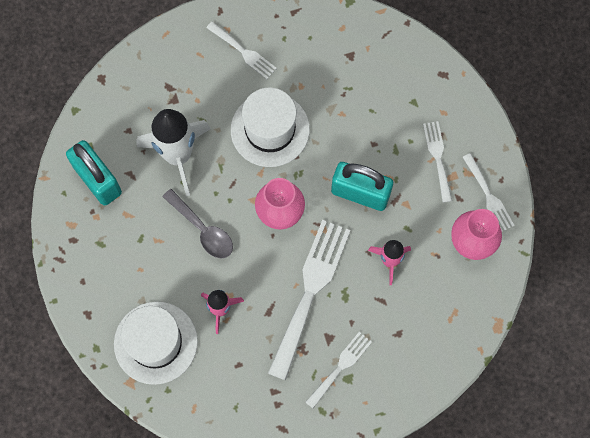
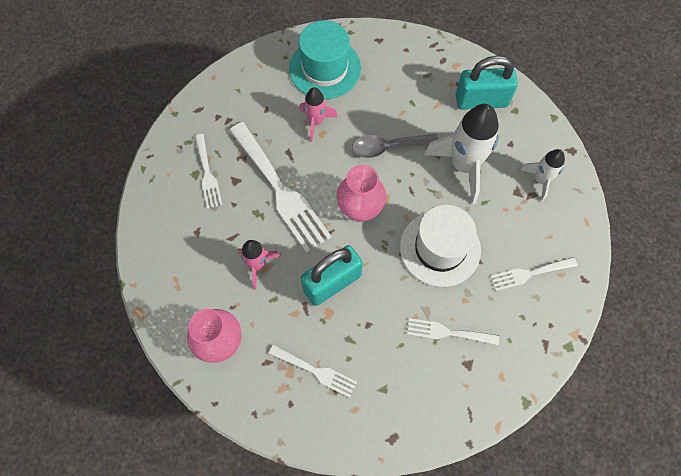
camera: 125 degrees right, 5 degrees down
(149, 88) = (540, 180): none -> white rocket
(155, 342) = (325, 68): white hat -> turquoise hat
(488, 196) = (248, 390): white fork -> white fork (448, 332)

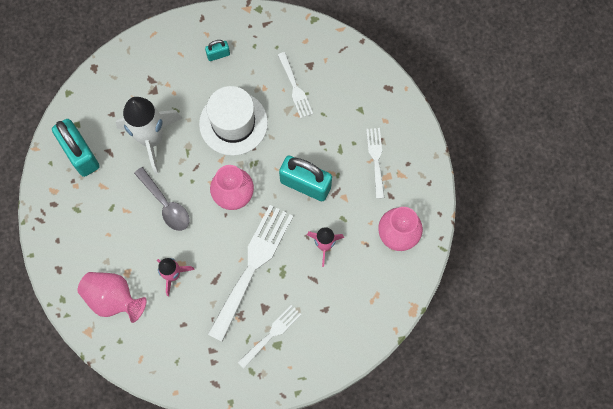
camera: 120 degrees left, 5 degrees up
(325, 68) = (114, 299): turquoise hat -> pink vase
(529, 274) = (218, 54): white fork -> turquoise padlock
(540, 180) = (134, 79): white rocket -> none

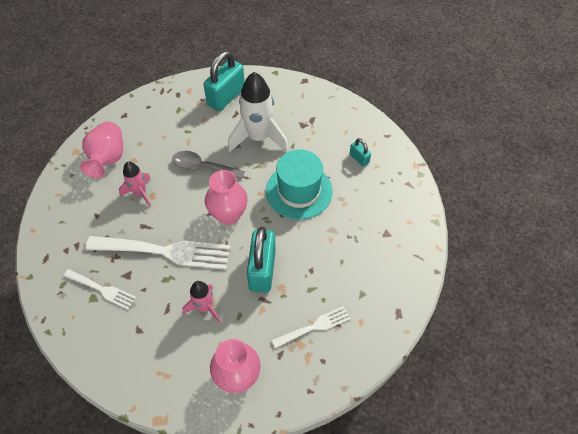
camera: 70 degrees right, 15 degrees down
(166, 204) = (203, 167): grey spoon -> grey spoon turned 75 degrees clockwise
(233, 123) = (299, 191): white hat -> turquoise hat
(295, 88) = (357, 229): white fork -> none

